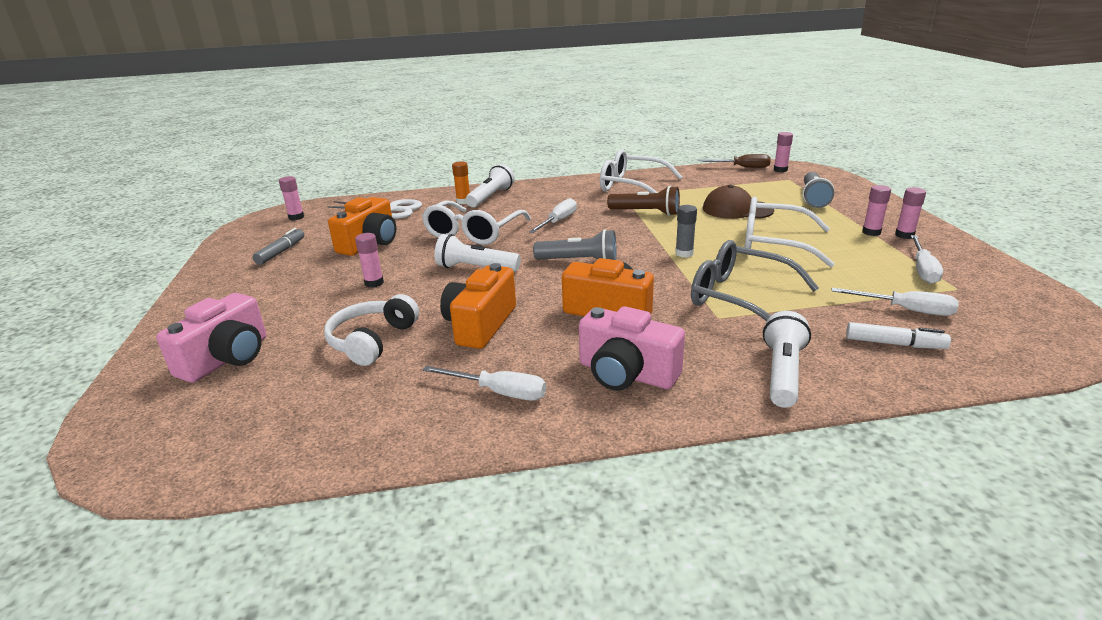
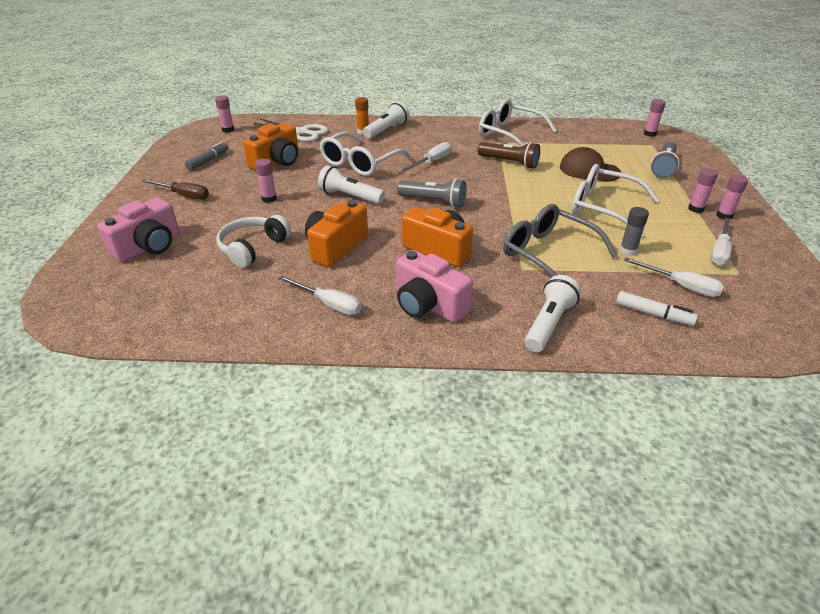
camera: 10 degrees right, 10 degrees up
(684, 253) = (522, 207): grey glue stick -> grey glue stick (628, 251)
(742, 167) = (616, 127): brown screwdriver -> brown screwdriver (184, 195)

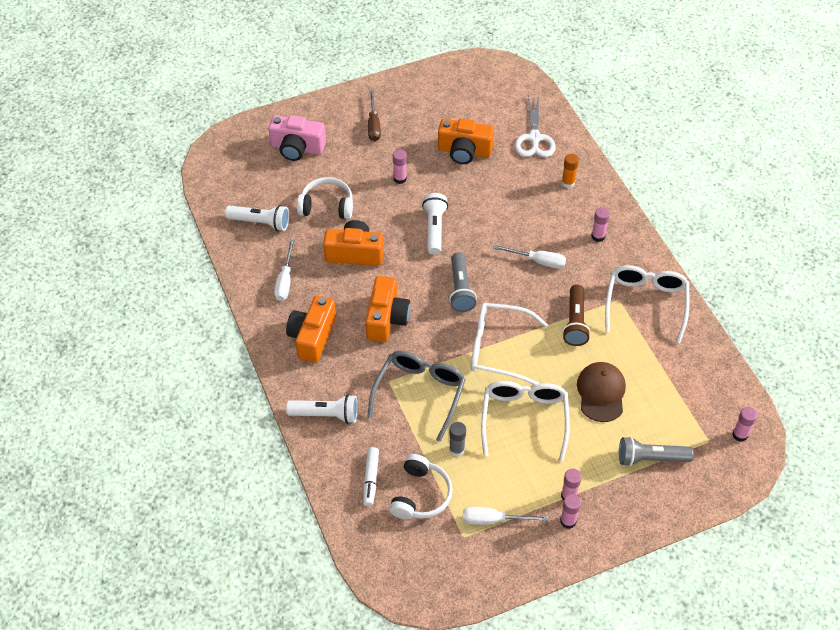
camera: 65 degrees right, 15 degrees up
(208, 161) = (437, 106): grey marker -> none
(228, 130) = (503, 84): pink glue stick -> pink glue stick (598, 236)
(360, 163) = (499, 209): white glasses -> white glasses (498, 348)
(387, 130) = (584, 199): white flashlight -> white flashlight (260, 223)
(428, 305) = (312, 337): pink camera -> orange camera
(681, 286) = (420, 495): white screwdriver -> white headphones

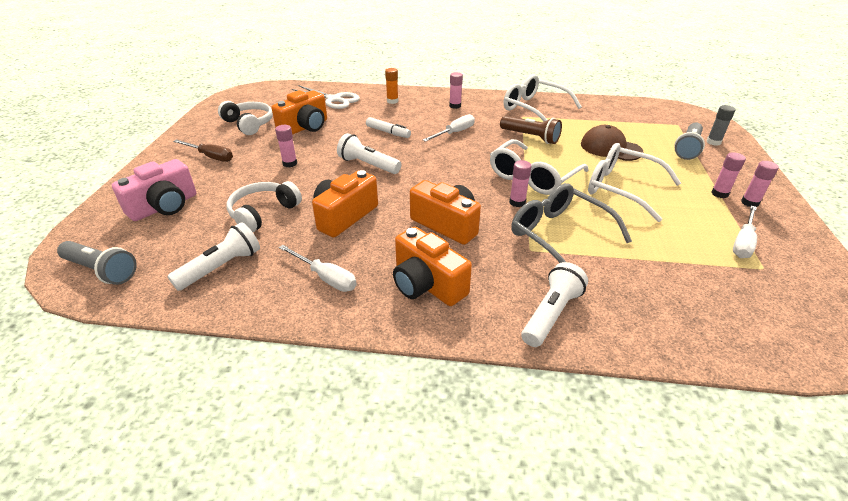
camera: 60 degrees left, 15 degrees down
(371, 479) = (666, 310): white marker -> white marker (388, 132)
(420, 495) = (699, 279): white headphones -> white headphones (249, 124)
(456, 449) = (644, 236): grey glue stick -> grey glue stick (713, 142)
(460, 289) = (449, 174): grey flashlight -> grey flashlight (101, 271)
(740, 435) = (676, 113): pink glue stick -> pink glue stick (517, 202)

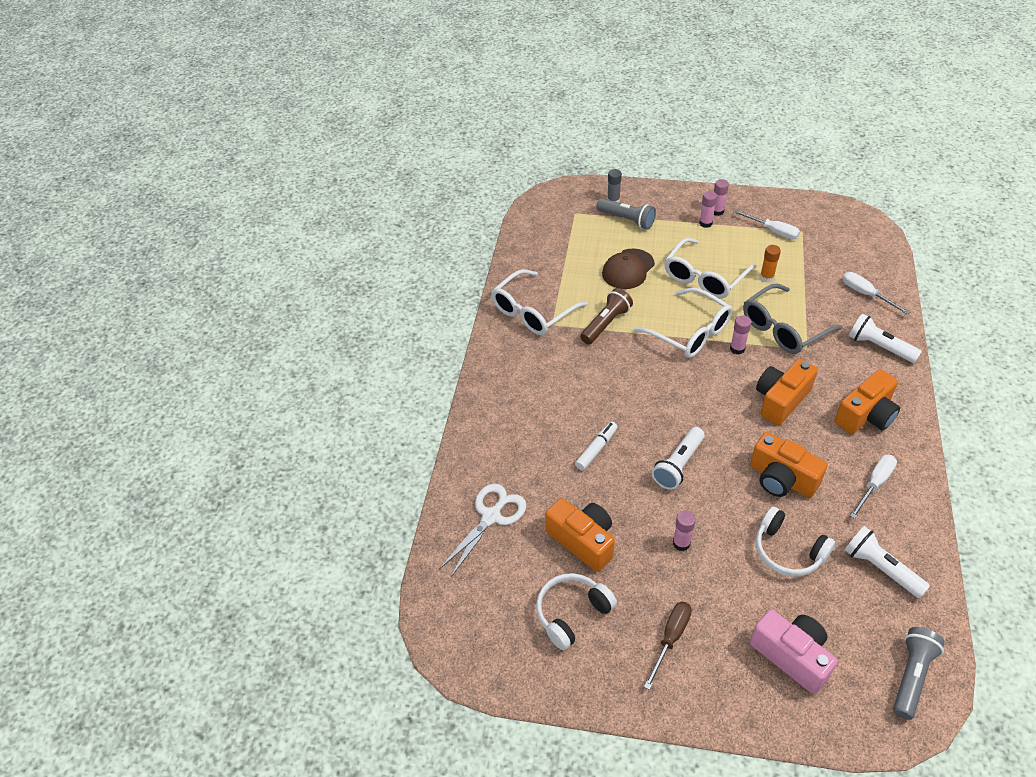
camera: 85 degrees left, 10 degrees up
(392, 101) = (501, 447): orange glue stick -> orange glue stick (766, 277)
(454, 133) = (597, 386): white screwdriver -> white screwdriver (866, 294)
(455, 106) = (521, 382): pink glue stick -> none

